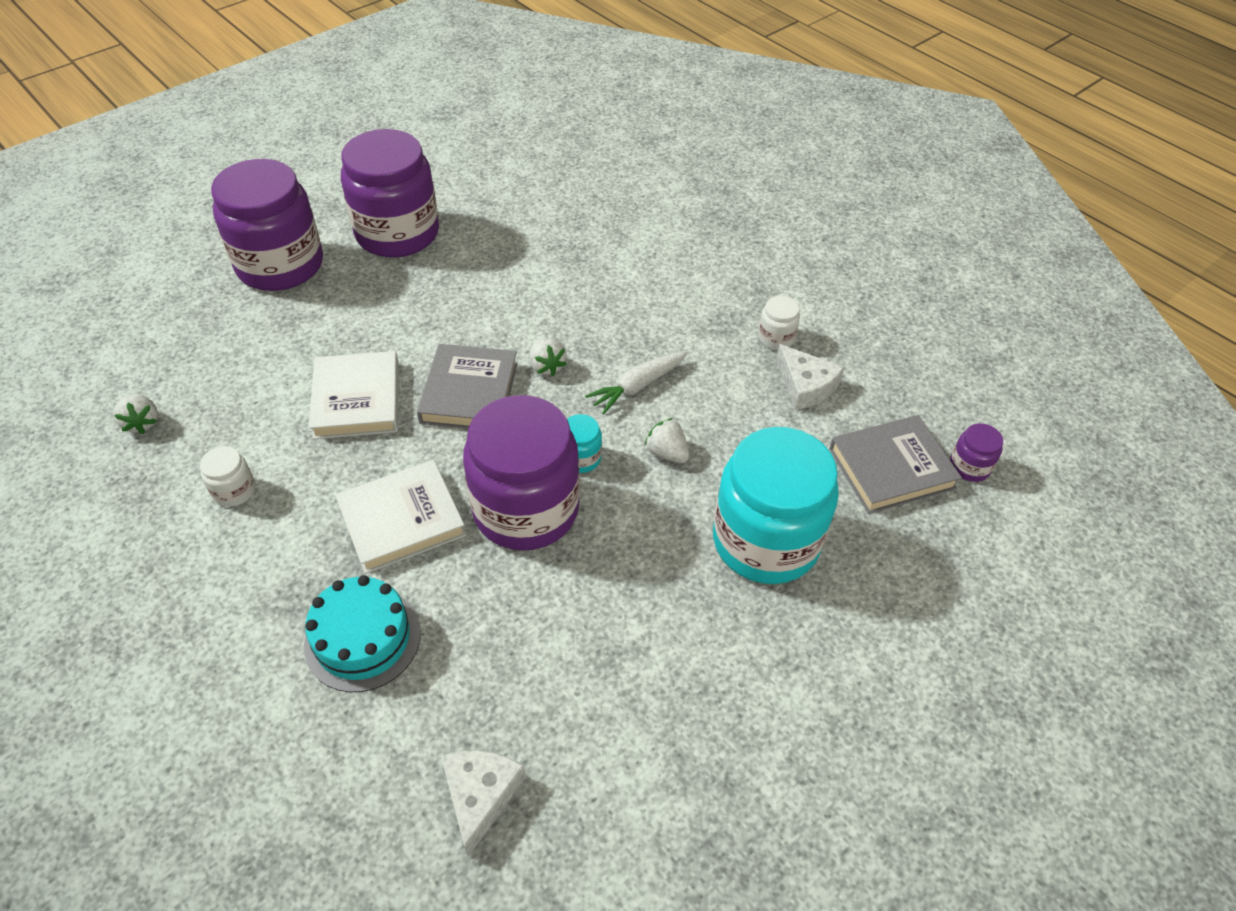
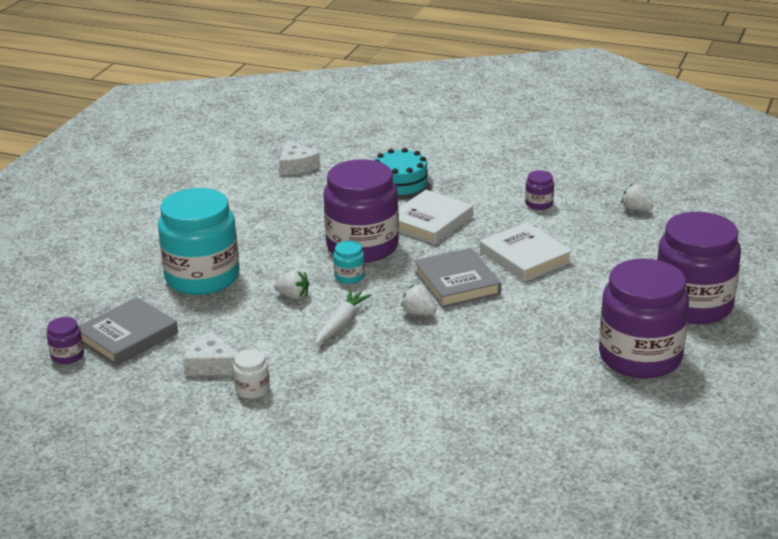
camera: 155 degrees right, 20 degrees down
(234, 490) = (539, 204): white jar -> purple jar

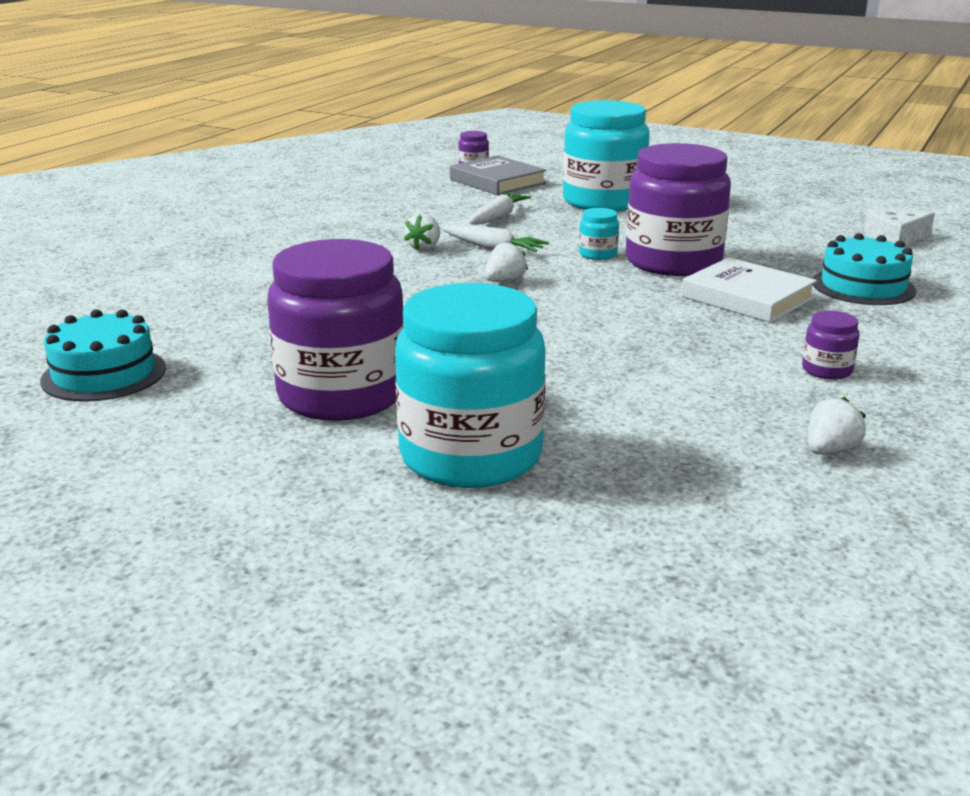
camera: 95 degrees right, 5 degrees down
(212, 365) = (436, 205): white cheese -> none
(252, 328) = (497, 217): none -> white carrot
(252, 389) = (386, 217): white jar -> none
(293, 296) = (557, 232): white strawberry -> white strawberry (424, 248)
(457, 283) = (574, 303): grey book -> none
(525, 257) = (644, 347): white book -> none
(653, 465) = (104, 374): none -> turquoise cake
(693, 305) = (470, 456): purple jar -> turquoise jar

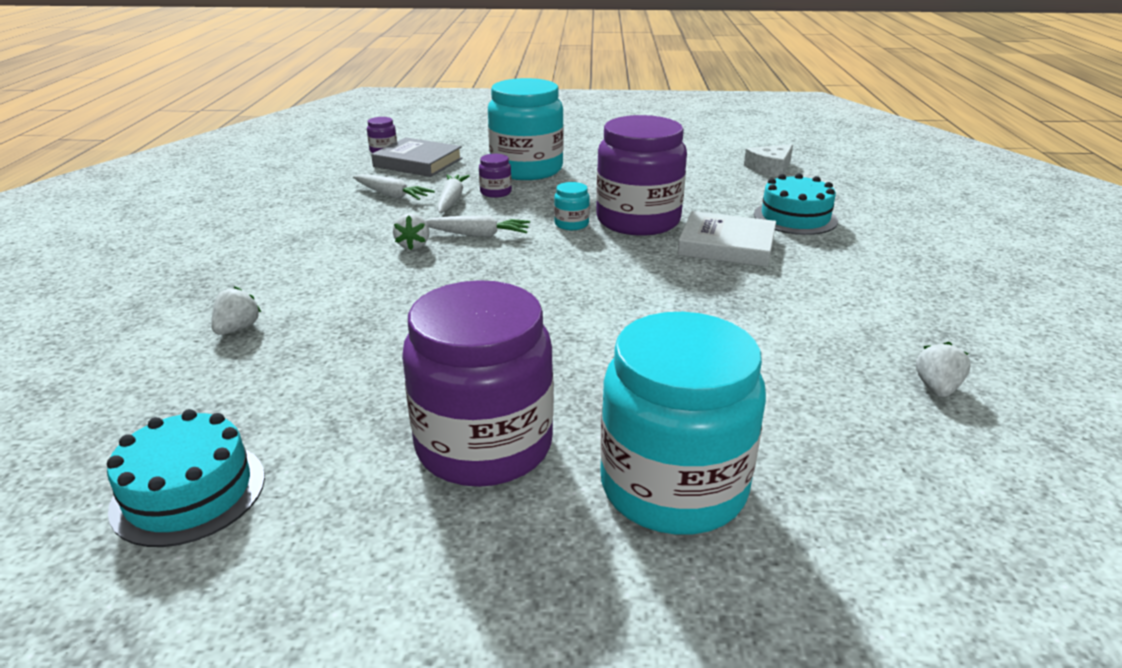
camera: 25 degrees left, 5 degrees up
(444, 205) = (391, 195): none -> white carrot
(504, 281) = (519, 268): white strawberry -> white strawberry (237, 329)
(827, 370) = (852, 305): purple jar -> purple jar (496, 192)

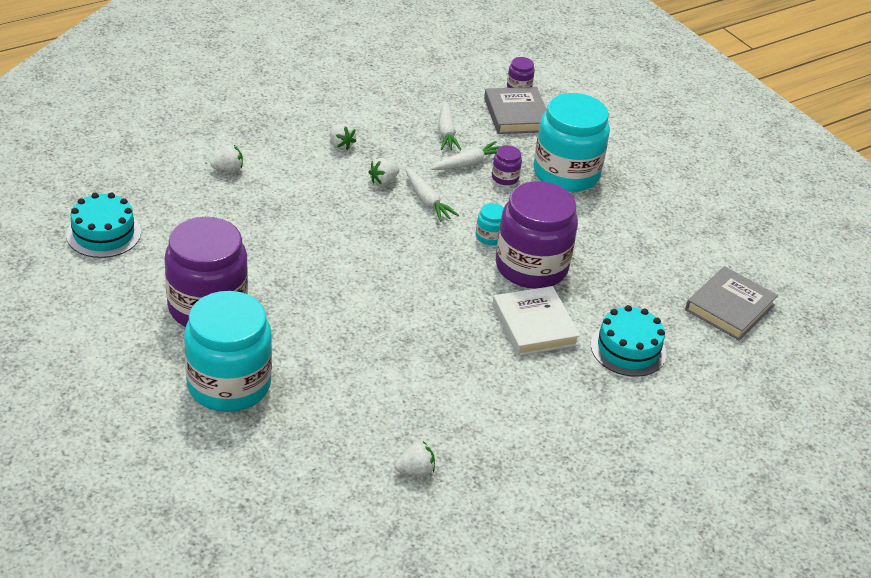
camera: 50 degrees right, 10 degrees up
(319, 248) = (341, 145): none -> white strawberry
(770, 168) = (729, 307): white cheese -> grey book

